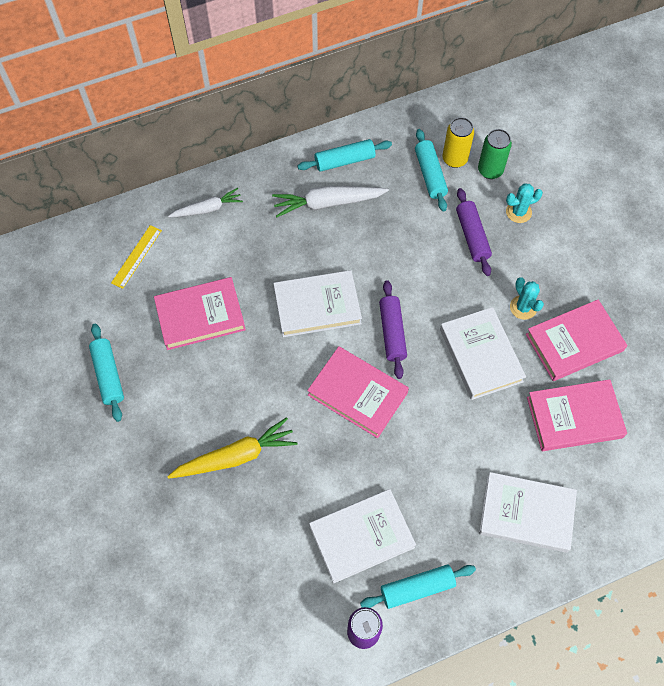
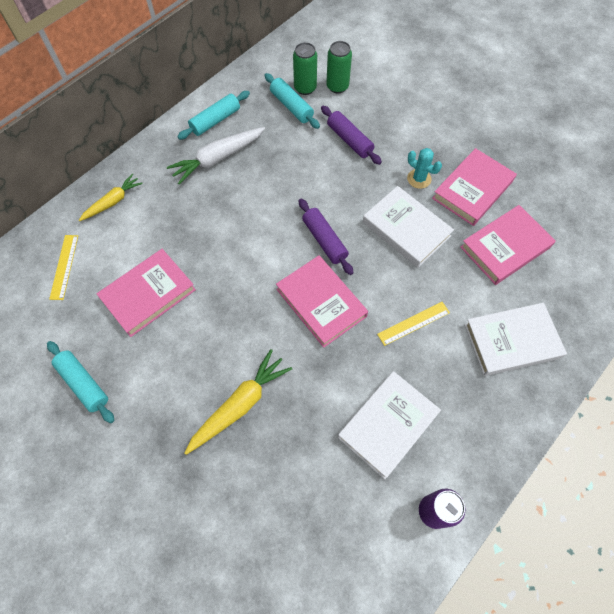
camera: 25 degrees left, 0 degrees up
(207, 209) = (113, 201): white carrot -> yellow carrot
(317, 306) = (249, 244): white book -> none
(357, 393) = (321, 302): pink book -> pink book turned 45 degrees clockwise
(417, 588) = (458, 448): turquoise rolling pin -> none
(437, 453) = (413, 323): none -> yellow ruler
(454, 159) = (305, 88): yellow can -> green can
(518, 212) = (376, 109): turquoise cactus -> none

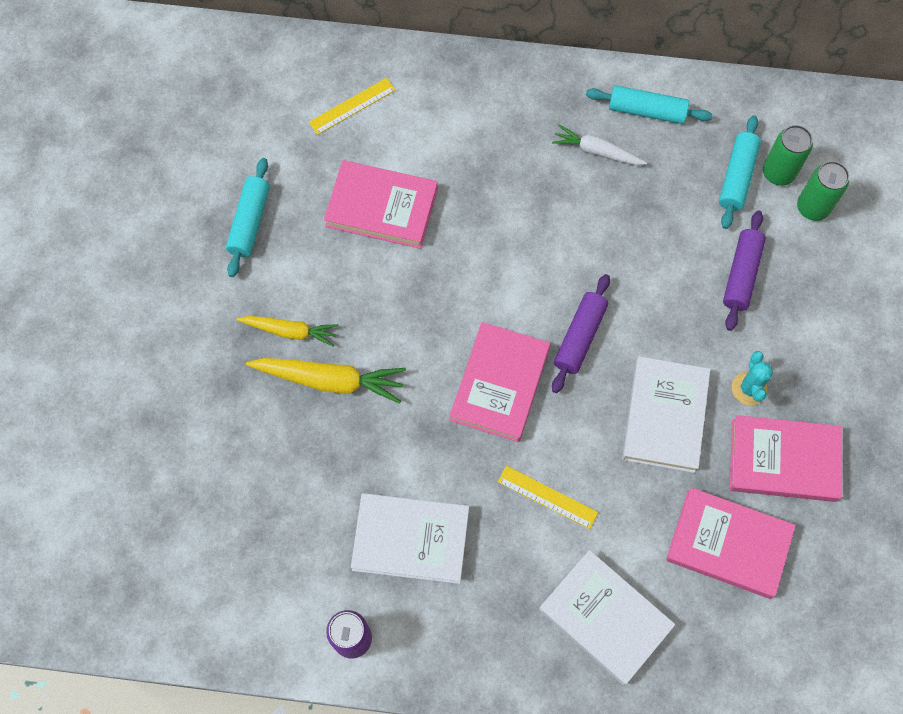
camera: 55 degrees right, 5 degrees up
(113, 201) = (459, 90): yellow carrot -> yellow carrot (290, 331)
(217, 159) = (596, 151): white carrot -> white carrot, size x0.65

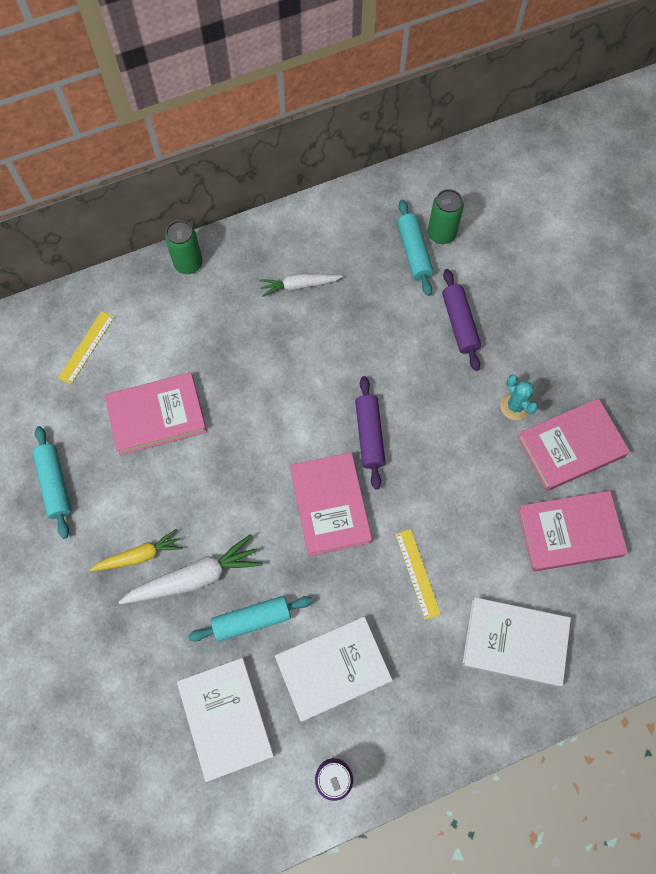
camera: 30 degrees left, 0 degrees up
(330, 380) = (195, 577): yellow carrot -> white carrot
(547, 497) = (417, 573): yellow ruler -> yellow ruler turned 75 degrees clockwise
(646, 111) = (319, 236): turquoise rolling pin -> turquoise rolling pin (252, 620)
(664, 416) = (467, 461): white book -> white book (226, 719)
(812, 207) = (480, 247): green can -> green can (188, 264)

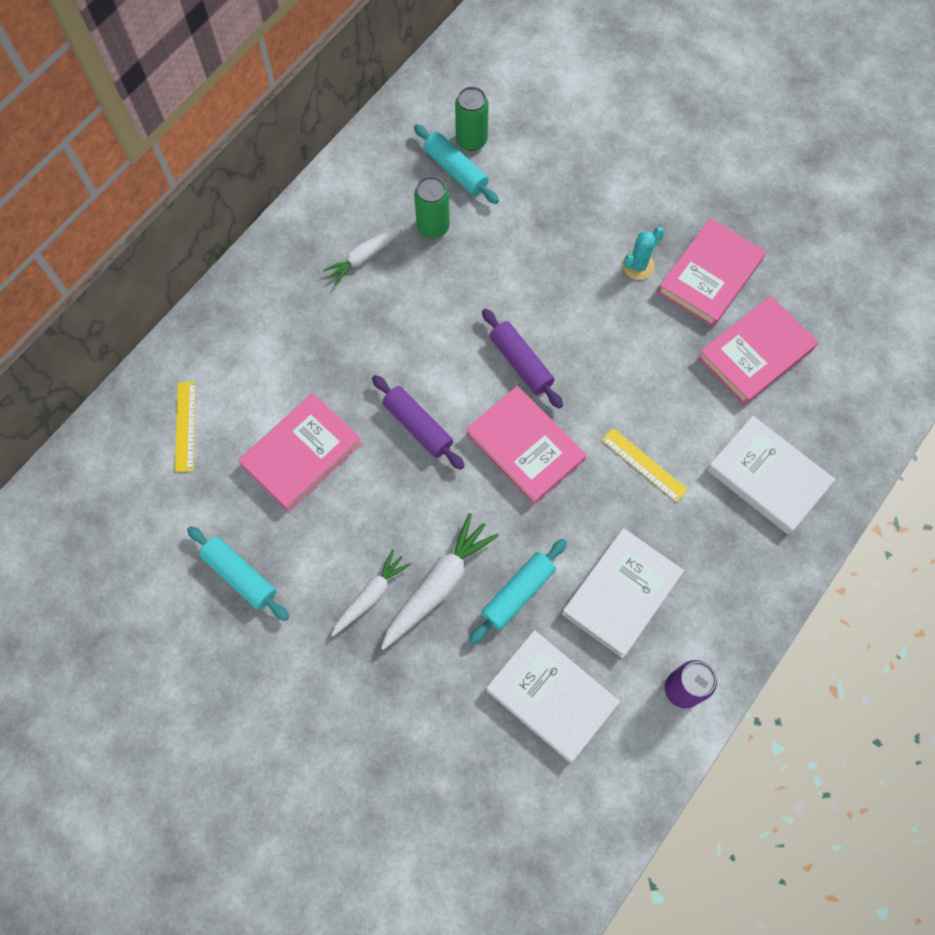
camera: 30 degrees left, 0 degrees up
(140, 555) = (371, 595): yellow carrot -> white carrot
(188, 264) = (238, 291): green can -> green can (433, 227)
(460, 323) = (541, 216): purple rolling pin -> purple rolling pin (418, 426)
(514, 643) = (767, 477): white book -> white book turned 60 degrees clockwise
(515, 406) = (638, 266): turquoise cactus -> turquoise cactus turned 75 degrees counterclockwise

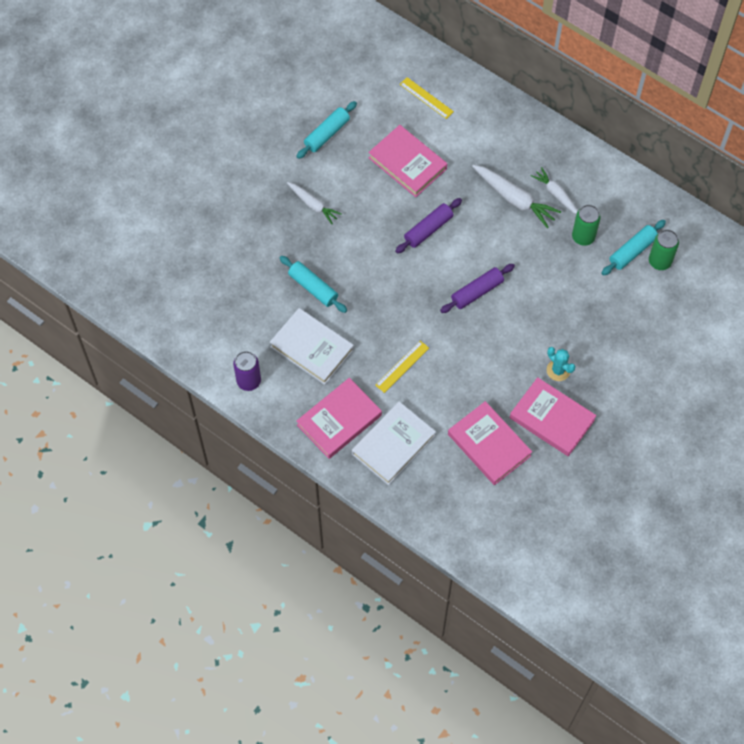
camera: 90 degrees right, 5 degrees down
(185, 426) = (426, 98): yellow ruler -> yellow ruler turned 45 degrees clockwise
(438, 584) = (319, 242): white carrot -> white carrot (514, 199)
(525, 447) = (414, 293): pink book -> pink book (339, 420)
(551, 697) = (246, 305): white book -> none

